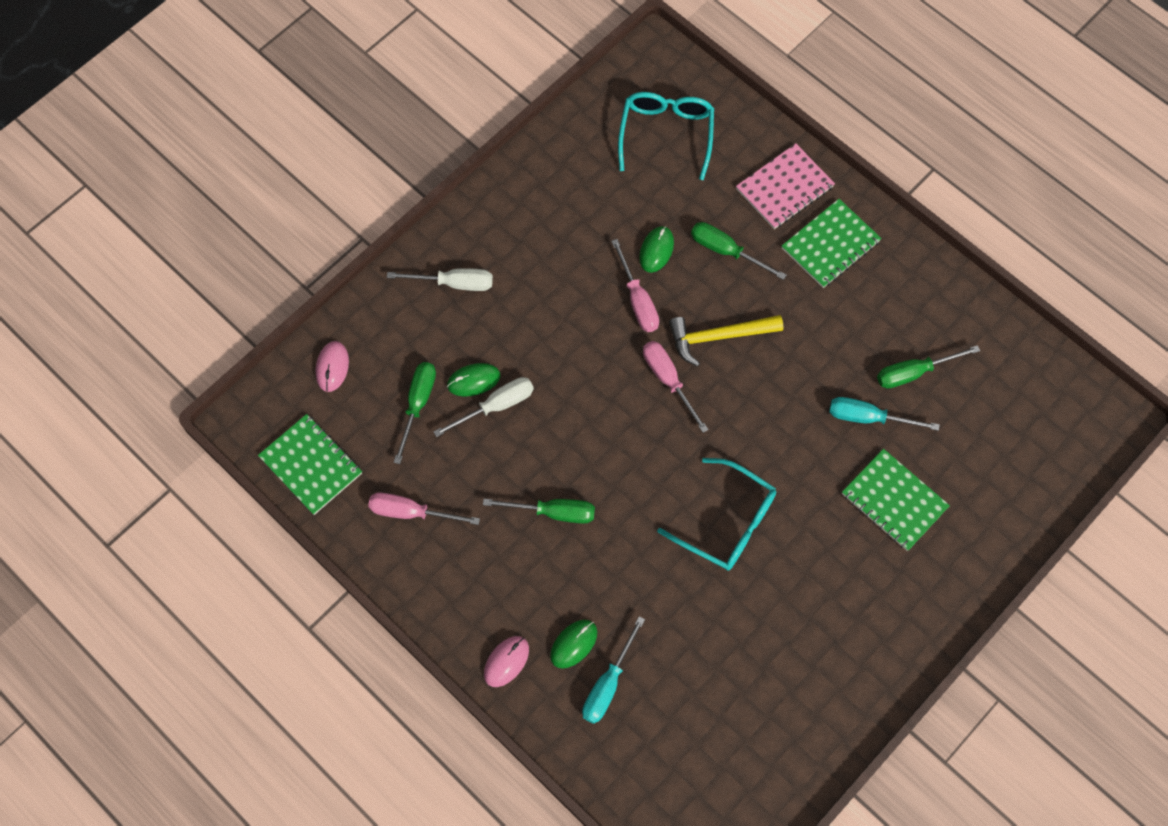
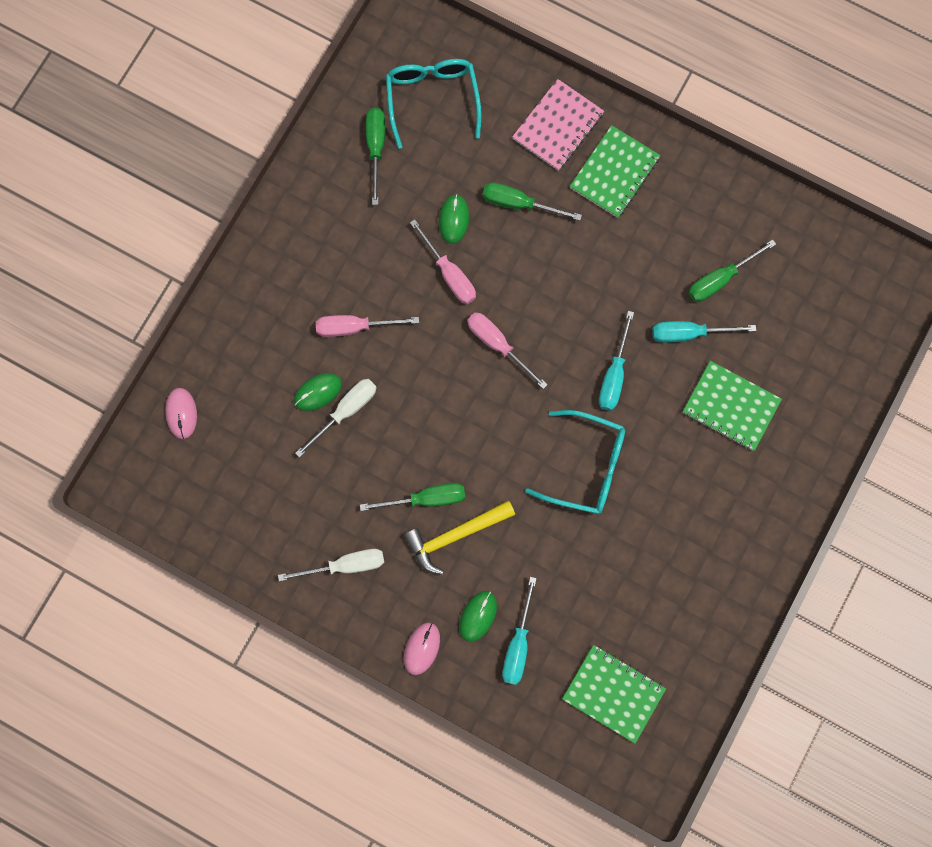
camera: 15 degrees left, 10 degrees up
(311, 465) = (190, 513): green notebook -> green notebook (613, 693)
(411, 512) = (296, 533): pink screwdriver -> pink screwdriver (355, 327)
(418, 404) = (272, 429): green screwdriver -> green screwdriver (376, 148)
(454, 283) = (272, 301): white screwdriver -> white screwdriver (345, 565)
(718, 337) = (533, 291): yellow hammer -> yellow hammer (455, 536)
(780, 439) = (614, 375): none -> turquoise screwdriver

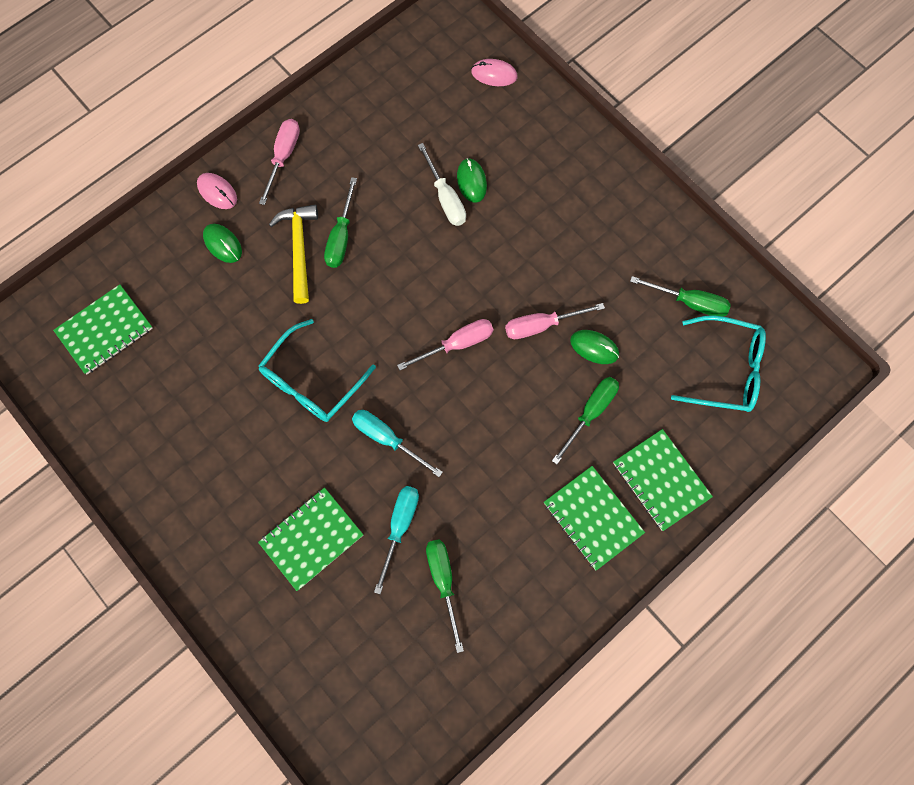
camera: 110 degrees right, 5 degrees down
(345, 565) = (313, 156): white screwdriver -> none
(355, 327) = (519, 229): pink screwdriver -> pink screwdriver (283, 157)
(518, 644) = (184, 268): turquoise screwdriver -> none
(557, 126) = (661, 480): pink notebook -> green notebook

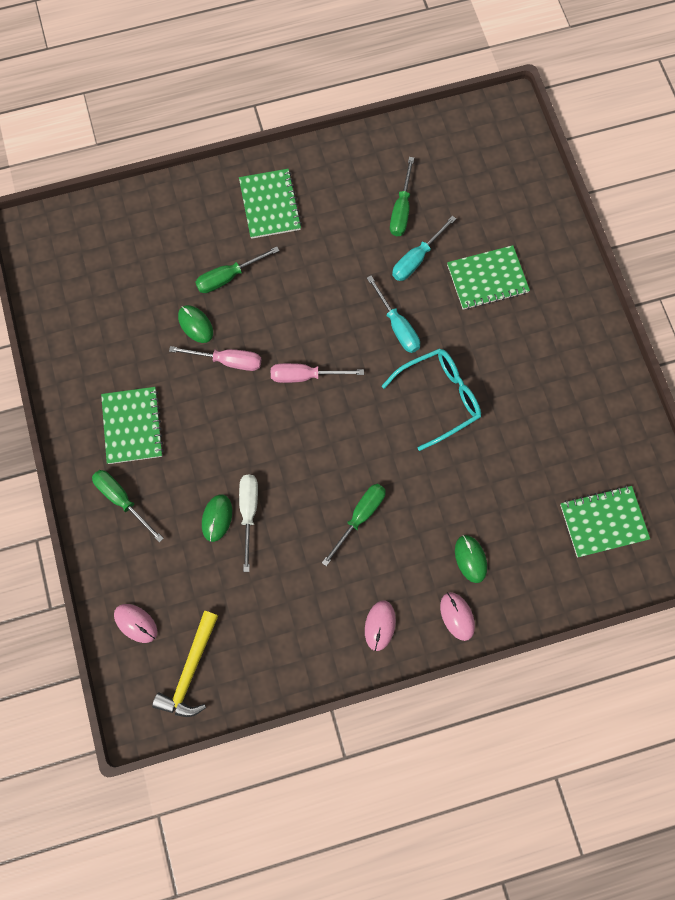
camera: 155 degrees left, 0 degrees up
(283, 157) = (380, 625): pink screwdriver -> pink mouse
(299, 249) = (403, 522): yellow hammer -> yellow hammer (190, 671)
(661, 480) = (204, 208): green notebook -> green notebook (132, 426)
(689, 302) = (97, 326): green screwdriver -> green screwdriver (122, 500)
(724, 370) = (105, 263): turquoise glasses -> none

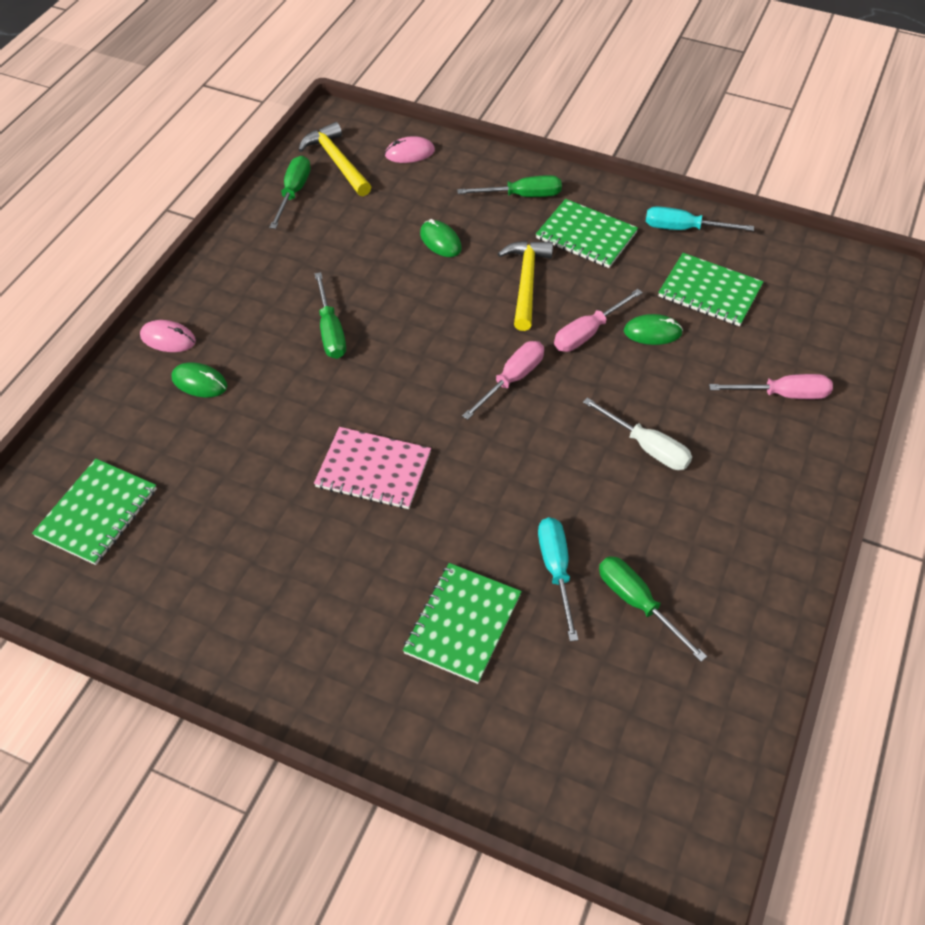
camera: 130 degrees right, 20 degrees down
(190, 225) = (782, 394): none -> pink screwdriver
(212, 431) = (526, 282): none -> yellow hammer
(228, 277) = (686, 388): green screwdriver -> green screwdriver (293, 193)
(249, 512) = (422, 263): white screwdriver -> white screwdriver (647, 447)
(270, 205) = (753, 478): green notebook -> green notebook (709, 291)
(380, 625) = (227, 285): pink mouse -> none
(397, 326) = (490, 492): turquoise screwdriver -> turquoise screwdriver (683, 229)
(438, 398) = (373, 470): turquoise glasses -> pink notebook

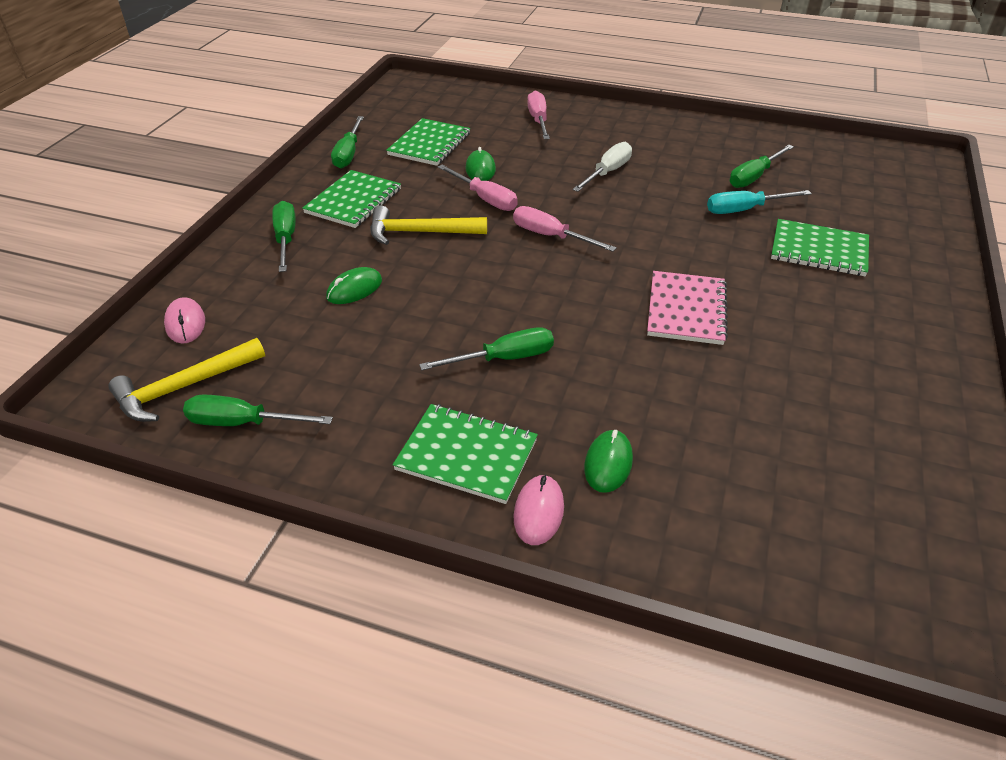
camera: 95 degrees left, 10 degrees down
(97, 513) = (841, 525): green notebook -> green notebook (466, 455)
(683, 229) = (348, 154): turquoise screwdriver -> green screwdriver

